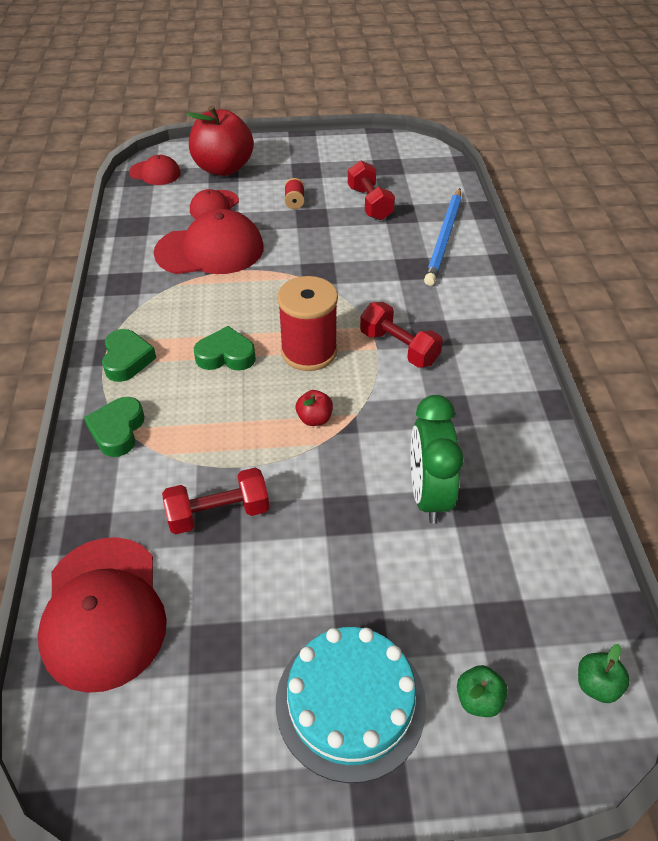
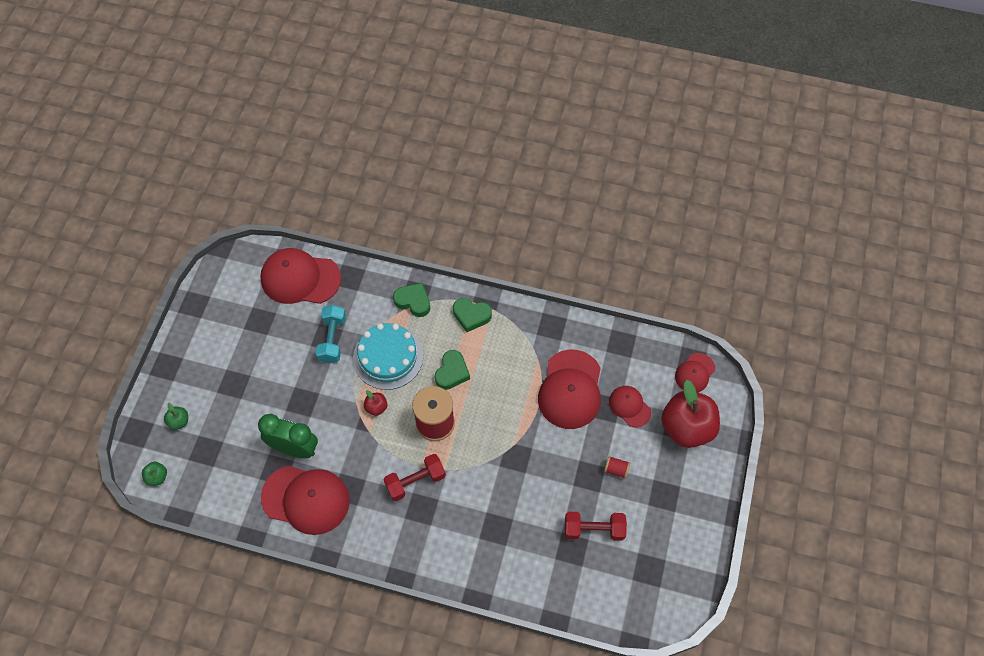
camera: 110 degrees right, 15 degrees up
(218, 513) = (332, 339): red dumbbell -> turquoise dumbbell
(350, 702) = (206, 368): turquoise cake -> turquoise cake (388, 357)
(444, 238) = (524, 569): blue pencil -> none
(494, 452) = (306, 499): none -> red cap

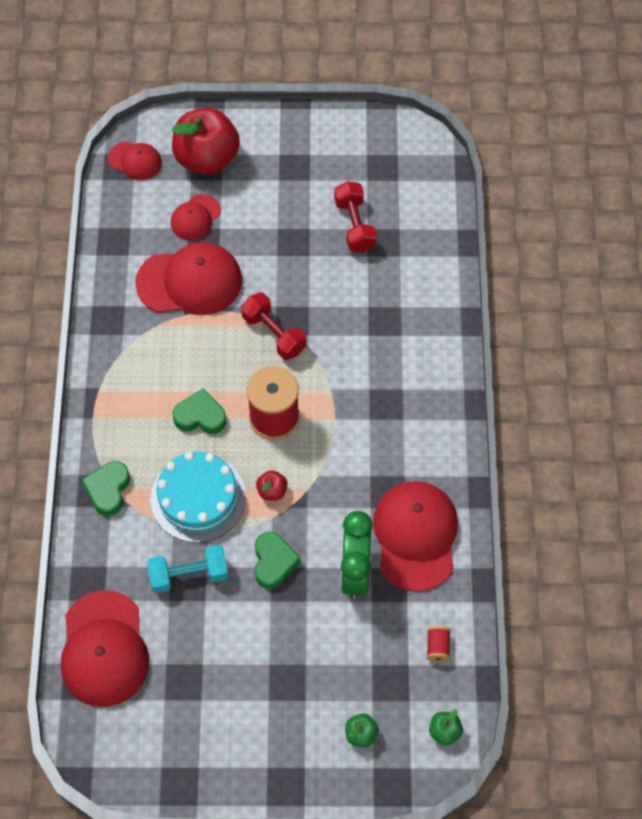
camera: 105 degrees left, 0 degrees up
(415, 481) = (354, 419): red dumbbell -> red dumbbell (274, 334)
(471, 316) = (113, 414): green heart -> green heart (273, 562)
(616, 469) = (278, 217): red spool -> red spool (437, 647)

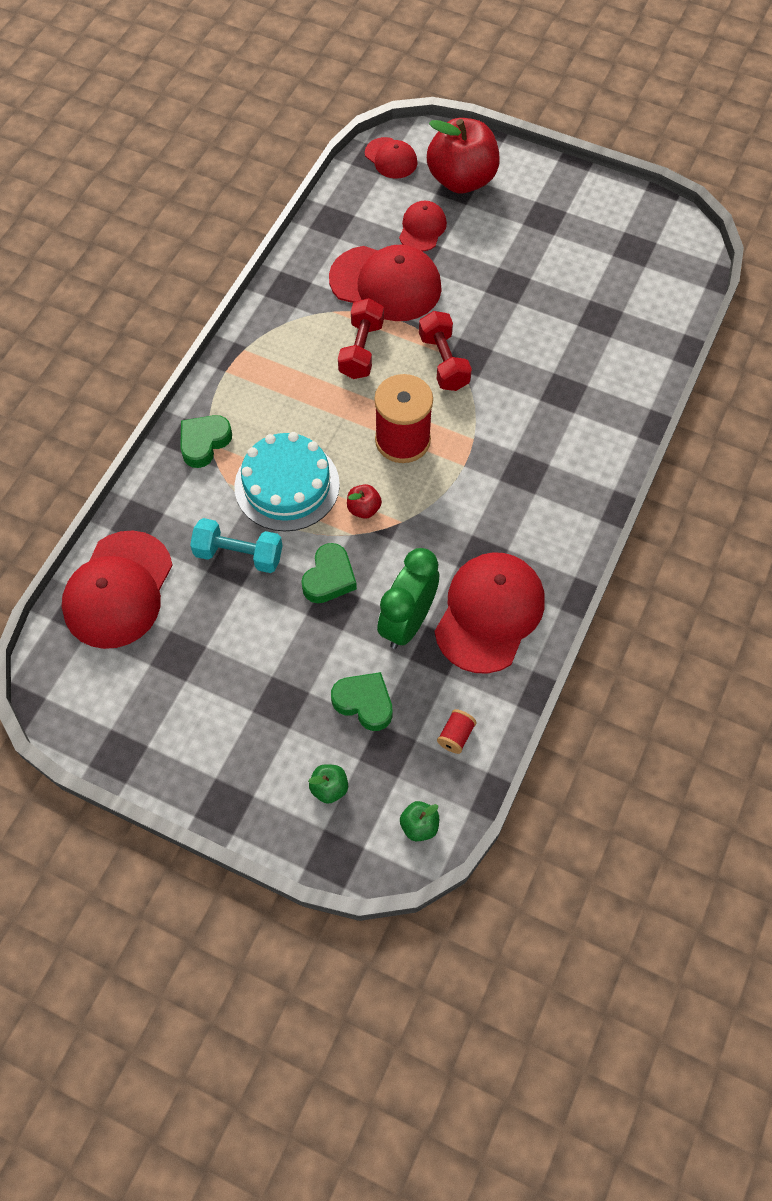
camera: 25 degrees right, 0 degrees up
(195, 217) = (422, 228): red cap -> red cap turned 135 degrees clockwise
(200, 416) = (330, 410): green heart -> green heart (364, 703)
(355, 225) = (578, 292): red dumbbell -> red dumbbell (361, 350)

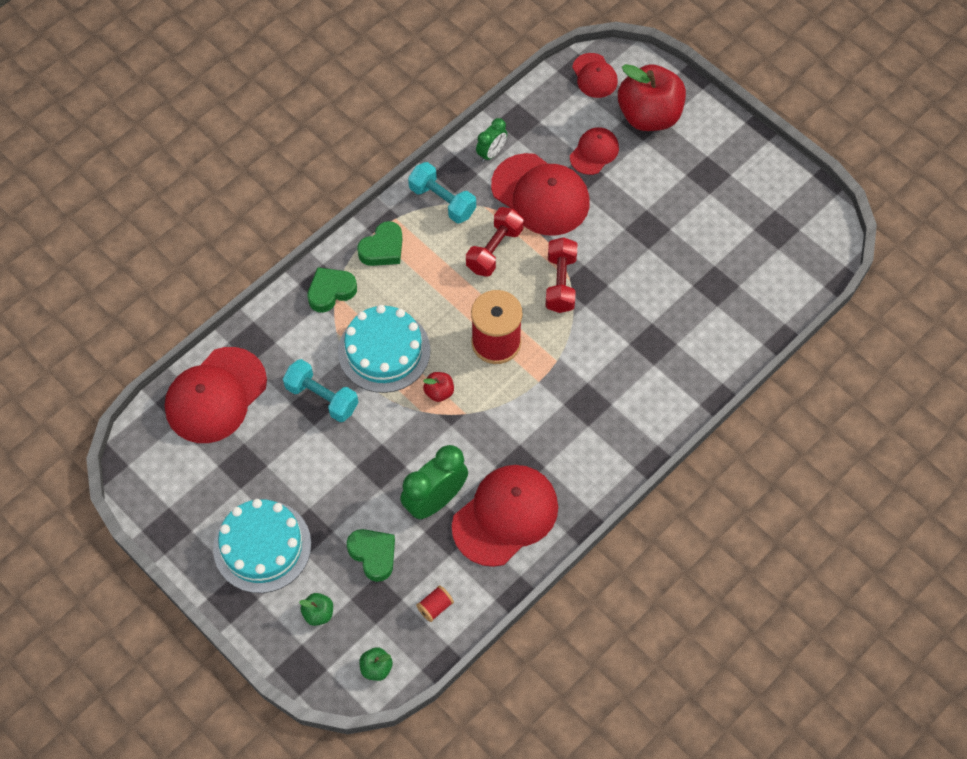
camera: 20 degrees right, 0 degrees up
(235, 736) = (262, 546): none -> turquoise cake
(286, 318) = (442, 201): none -> turquoise dumbbell
(318, 258) = (491, 153): none -> green clock
(329, 578) = (387, 442): green heart -> green heart (382, 248)

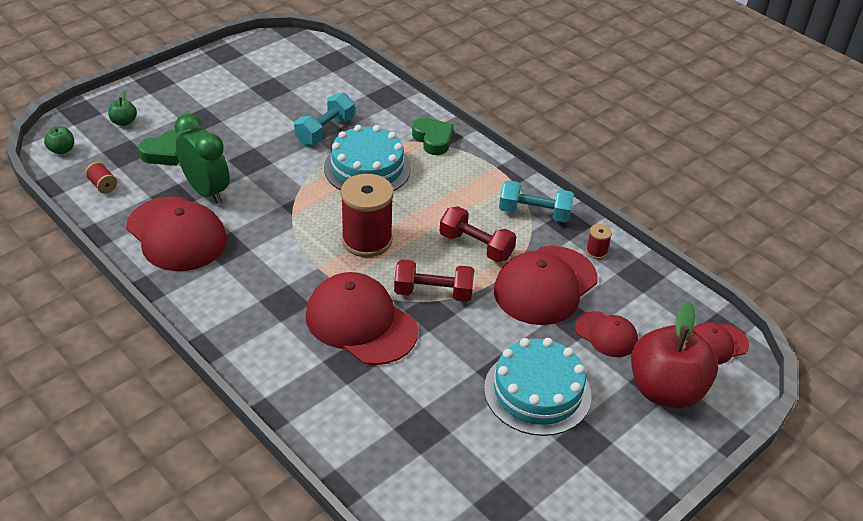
camera: 90 degrees right, 20 degrees down
(215, 395) = (337, 77): red cap -> red cap (361, 323)
(262, 546) = (194, 96): turquoise cake -> turquoise cake (537, 391)
(382, 248) = (478, 172): green heart -> none
(439, 392) = (318, 199): red apple -> none
(442, 201) = (534, 213): turquoise dumbbell -> turquoise dumbbell turned 60 degrees clockwise
(491, 153) = (596, 252): green clock -> red spool

